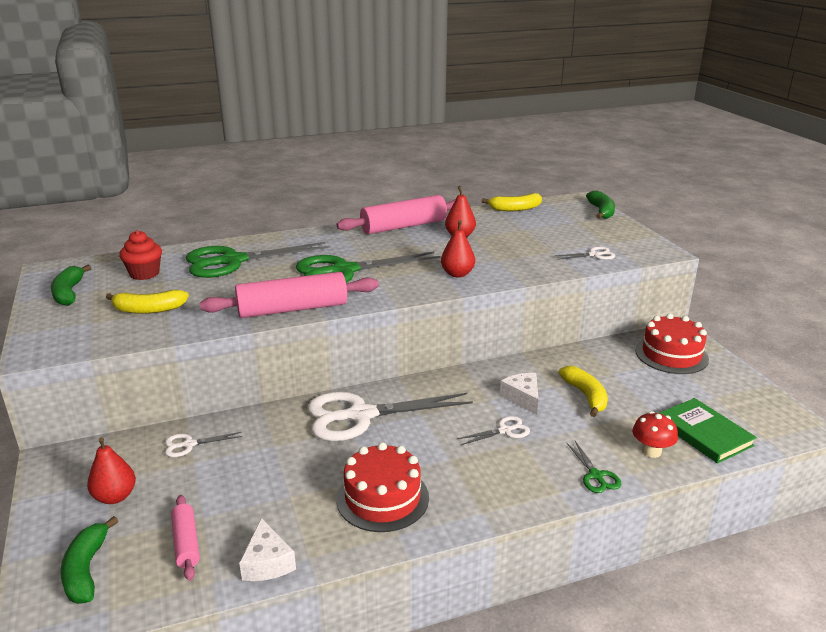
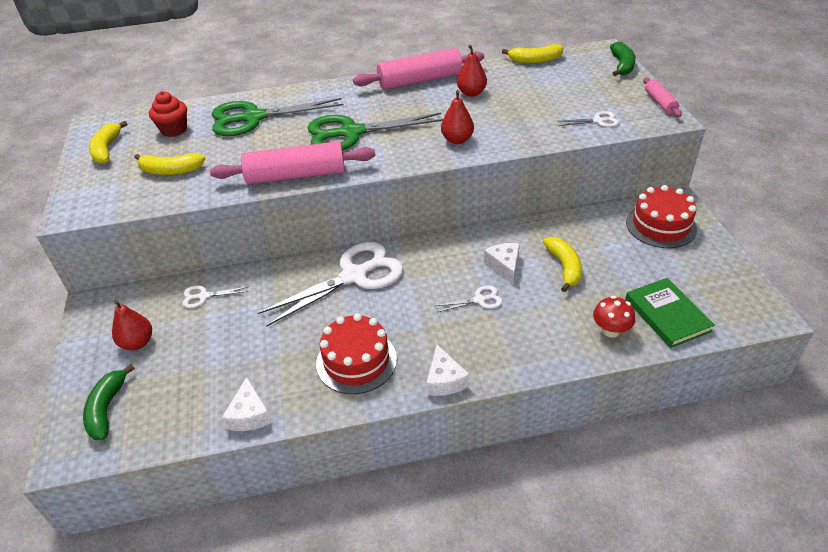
camera: 10 degrees right, 15 degrees up
(69, 293) = (107, 149): green banana -> yellow banana
(186, 543) = (188, 391): pink rolling pin -> pink rolling pin (660, 103)
(360, 415) = (354, 276): white scissors -> white scissors turned 150 degrees clockwise
(487, 510) = (444, 380): none -> white cheese
(596, 476) = (551, 352): green scissors -> none

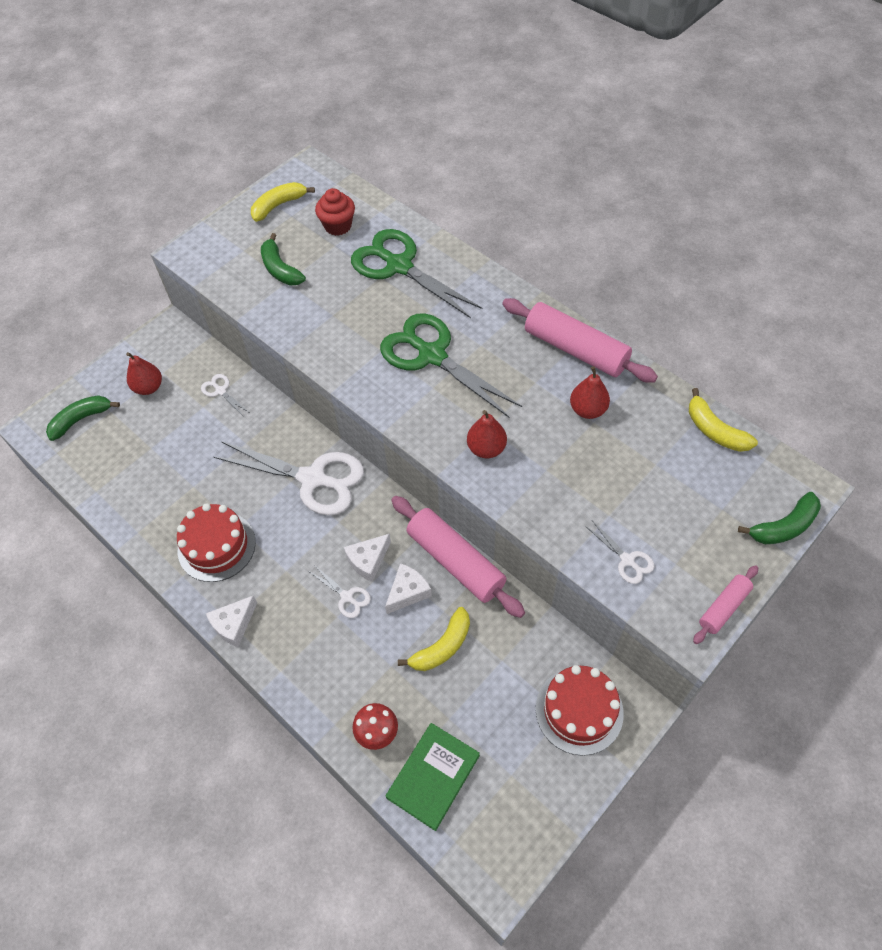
camera: 55 degrees right, 15 degrees up
(171, 171) = (280, 269): yellow banana -> green banana
(249, 415) = (123, 510): white cheese -> white cheese (368, 560)
(296, 175) = (335, 359): pink rolling pin -> pink rolling pin (455, 561)

